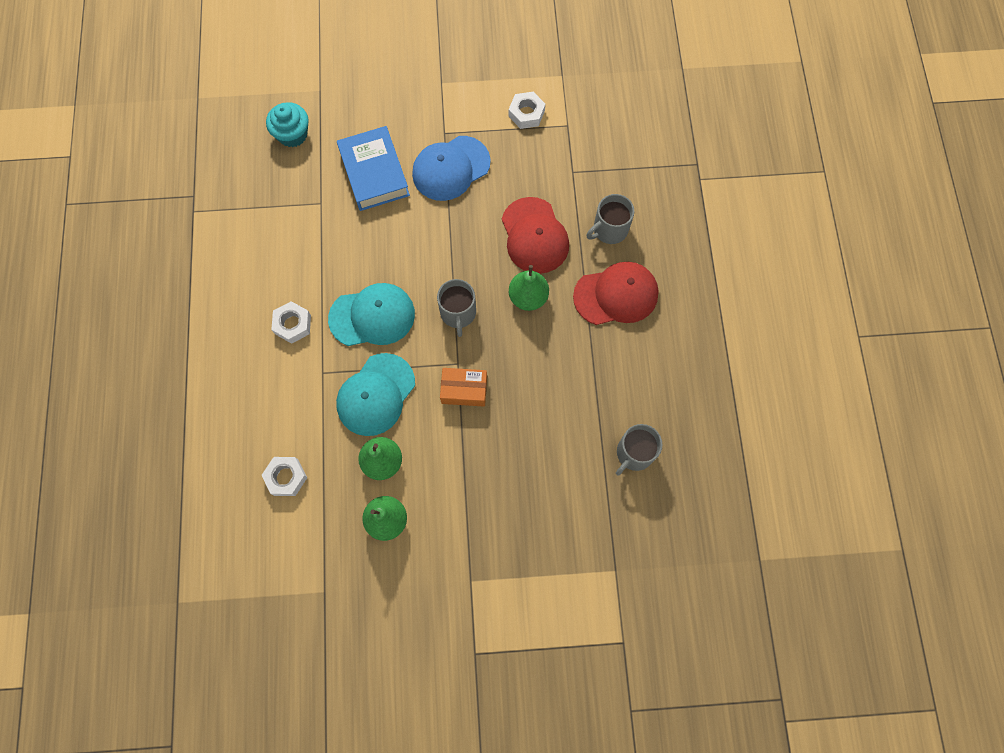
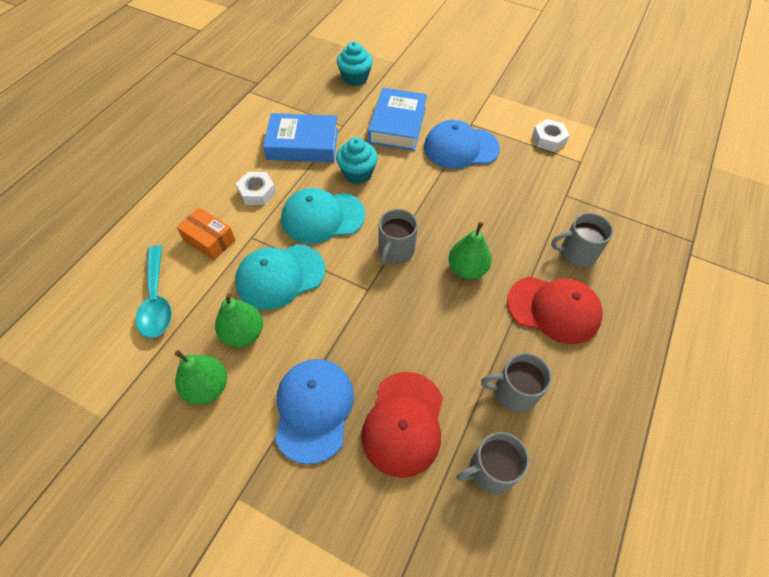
camera: 30 degrees right, 15 degrees down
(286, 477) = (157, 300): white nut -> turquoise spoon
(297, 246) = (303, 144): none -> blue book
(372, 251) = (357, 173): none -> turquoise cupcake
(372, 316) = (322, 217): turquoise cap -> turquoise cap turned 150 degrees clockwise
(464, 390) = (358, 314): orange box -> orange box (209, 240)
(481, 487) = (314, 409): none -> blue cap
(534, 236) = (502, 225): red cap -> red cap (404, 423)
(620, 384) = (514, 392): none -> grey mug

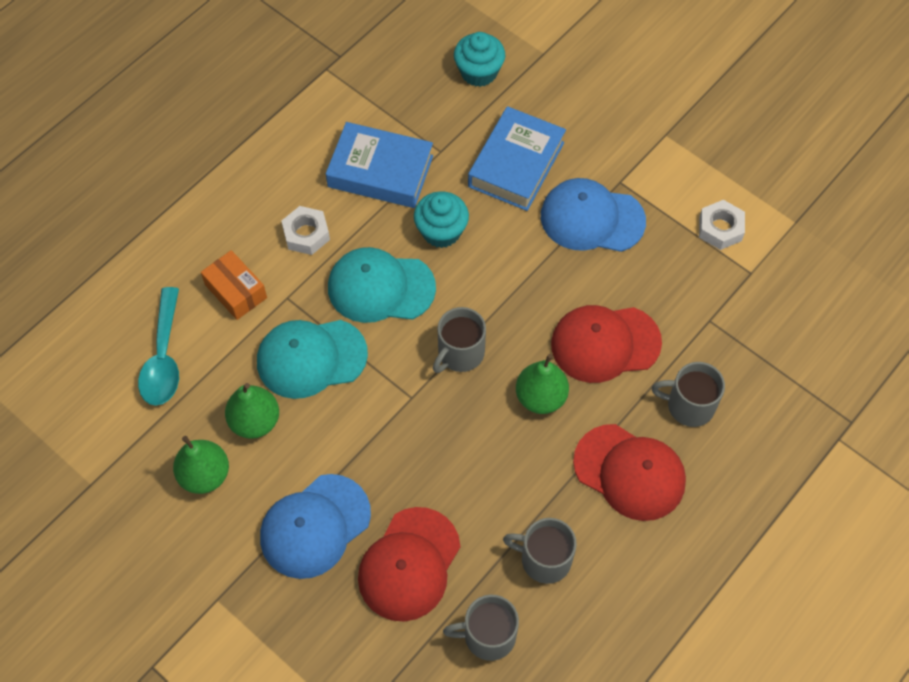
camera: 15 degrees right, 5 degrees up
(314, 409) = (315, 526): blue cap -> blue cap turned 150 degrees counterclockwise
(500, 223) = (605, 343): none -> red cap

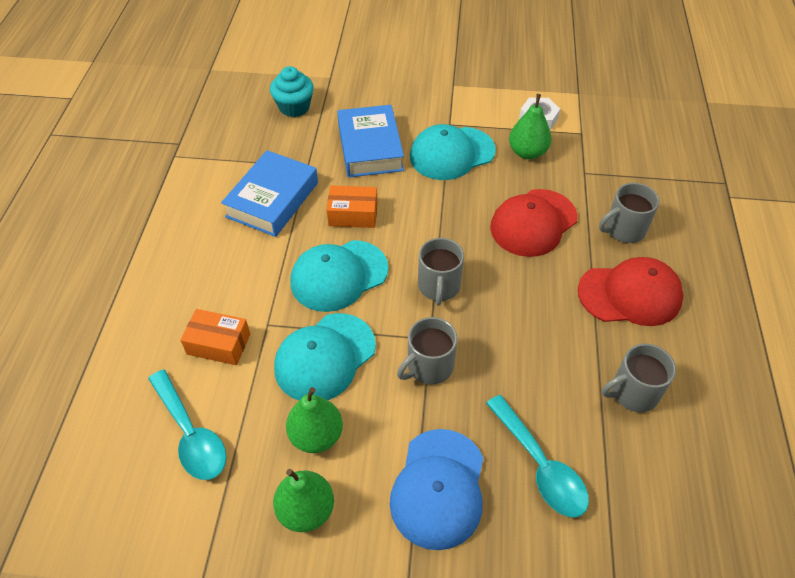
camera: 35 degrees left, 10 degrees down
(306, 234) = (247, 271): white nut -> none
(380, 171) = (272, 199): blue book -> blue book turned 45 degrees counterclockwise
(409, 564) = (540, 466): red cap -> turquoise spoon
(441, 231) = (353, 214): turquoise cupcake -> orange box
(488, 635) = (649, 480): grey mug -> grey mug (429, 366)
(541, 397) = (523, 282): green pear -> green pear (527, 152)
(592, 218) = (452, 153): blue cap -> turquoise cap

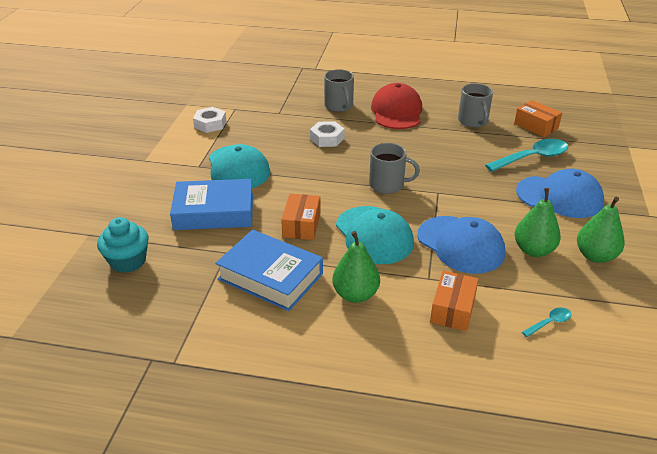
camera: 85 degrees left, 15 degrees down
(191, 434) = (549, 322): turquoise spoon -> turquoise spoon, size x0.47
(325, 357) = (460, 244): turquoise cap -> blue cap
(429, 366) = (463, 194): grey mug -> none
(527, 152) = (249, 133): green pear -> green pear (355, 294)
(533, 223) = (327, 138): red cap -> white nut
(645, 486) = (536, 126): none -> orange box

